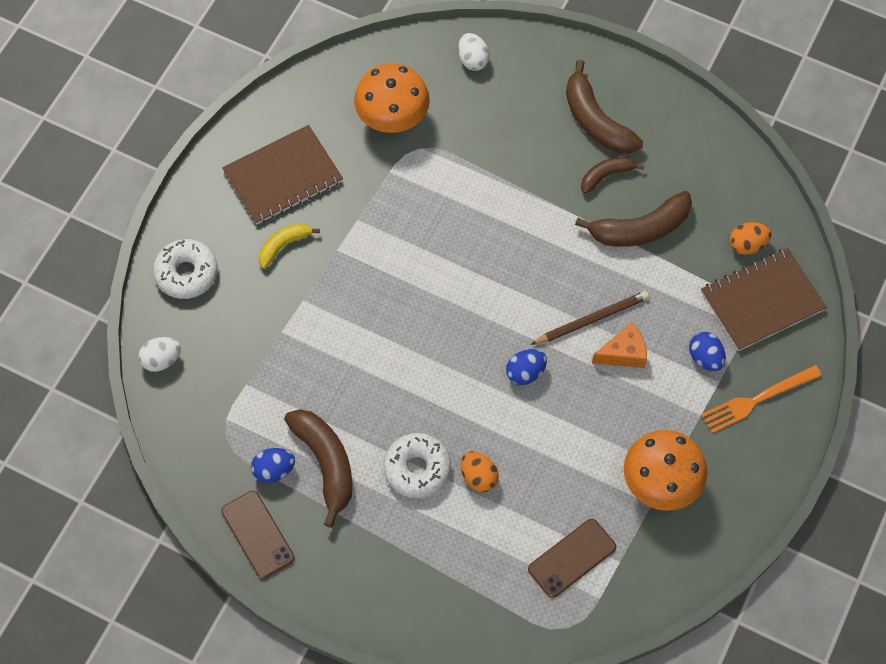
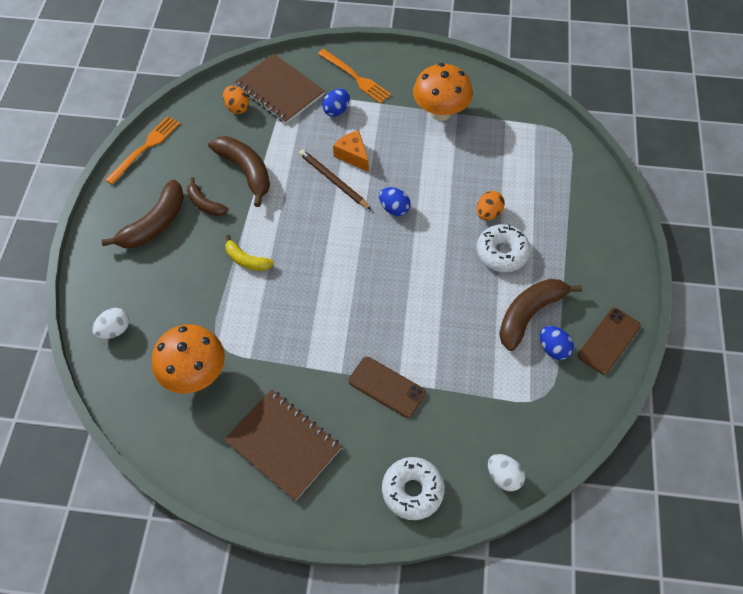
camera: 110 degrees left, 5 degrees down
(284, 245) = (353, 417): yellow banana -> yellow banana (246, 260)
(572, 558) = (517, 145): brown phone -> brown phone (387, 387)
(713, 132) = (145, 148): none -> orange fork

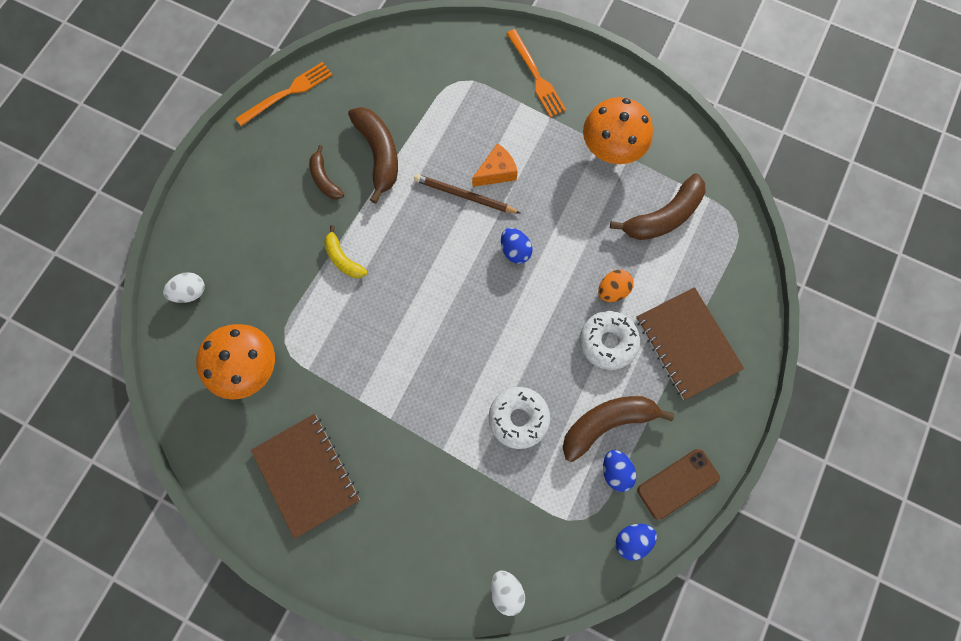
camera: 20 degrees right, 15 degrees up
(155, 224) = (267, 186): brown banana -> brown banana (663, 216)
(237, 108) = (397, 74): orange egg -> none
(279, 90) = (449, 67): brown notebook -> brown notebook (687, 344)
(333, 181) = (464, 196): brown pencil -> brown pencil turned 45 degrees counterclockwise
(336, 110) = (500, 111): blue egg -> blue egg (632, 539)
(353, 155) = (496, 172): orange cheese -> orange cheese turned 75 degrees clockwise
(387, 387) = (429, 450): brown phone -> none
(412, 490) = (411, 570): white donut -> white donut (518, 418)

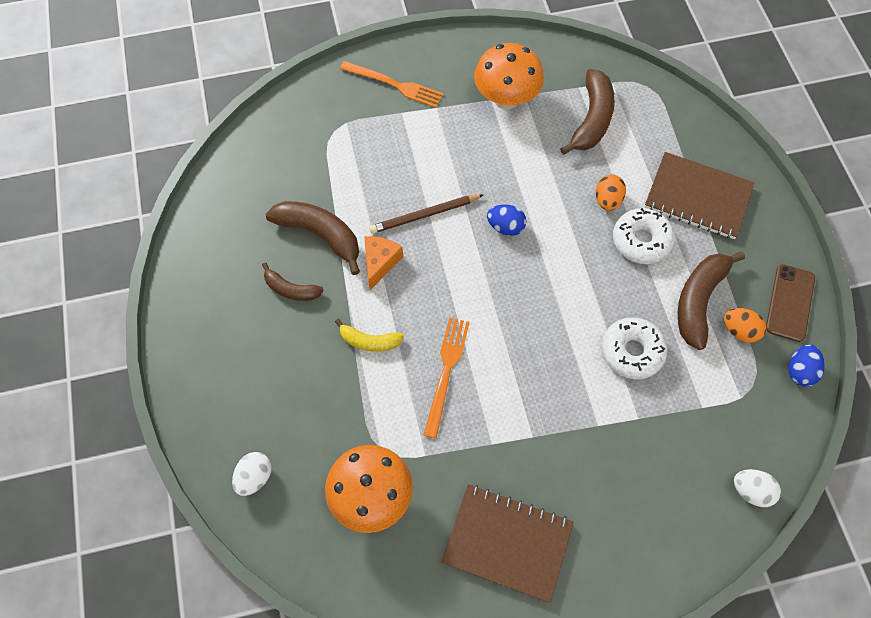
camera: 40 degrees left, 10 degrees down
(288, 93) = (189, 244): orange fork -> orange fork (446, 372)
(496, 172) = (433, 179): orange cheese -> orange cheese (380, 263)
(615, 471) = (739, 331): blue egg -> orange egg

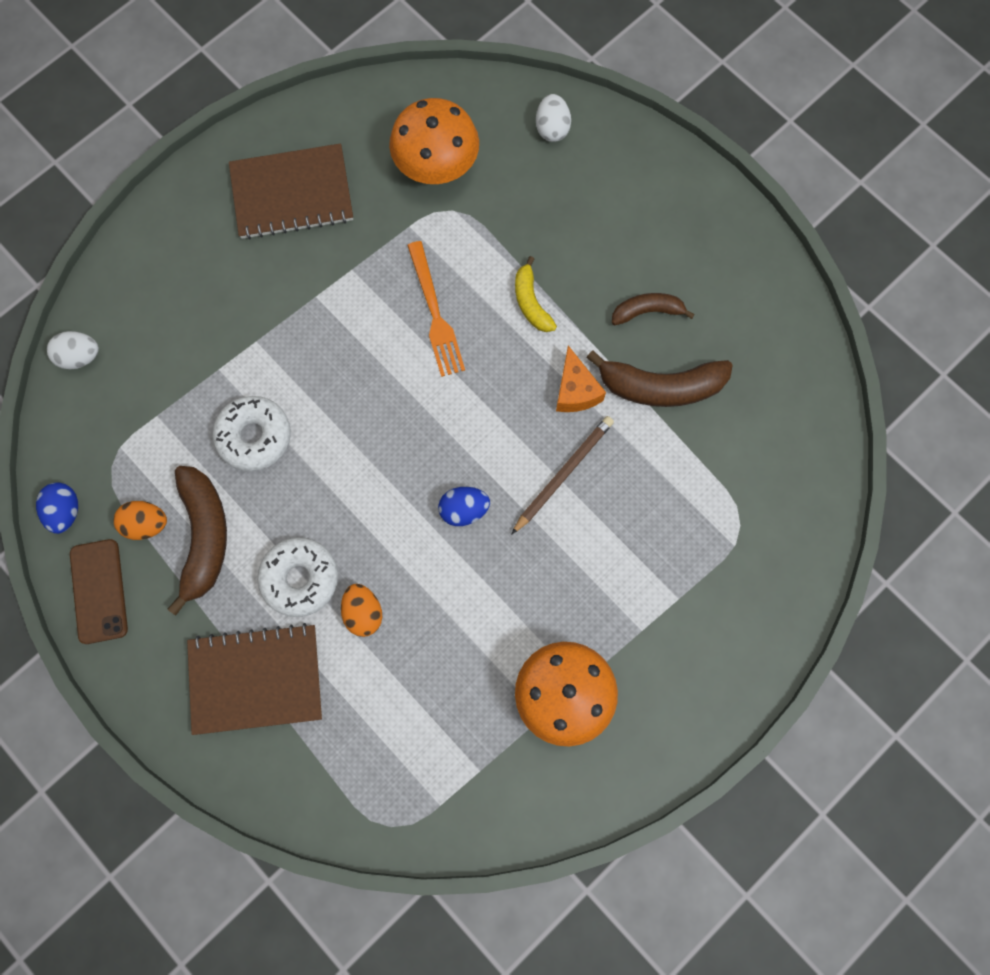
camera: 150 degrees right, 10 degrees up
(369, 341) = (531, 302): yellow banana -> yellow banana turned 90 degrees counterclockwise
(394, 85) = (714, 635): orange fork -> none
(592, 119) = (438, 726): brown banana -> none

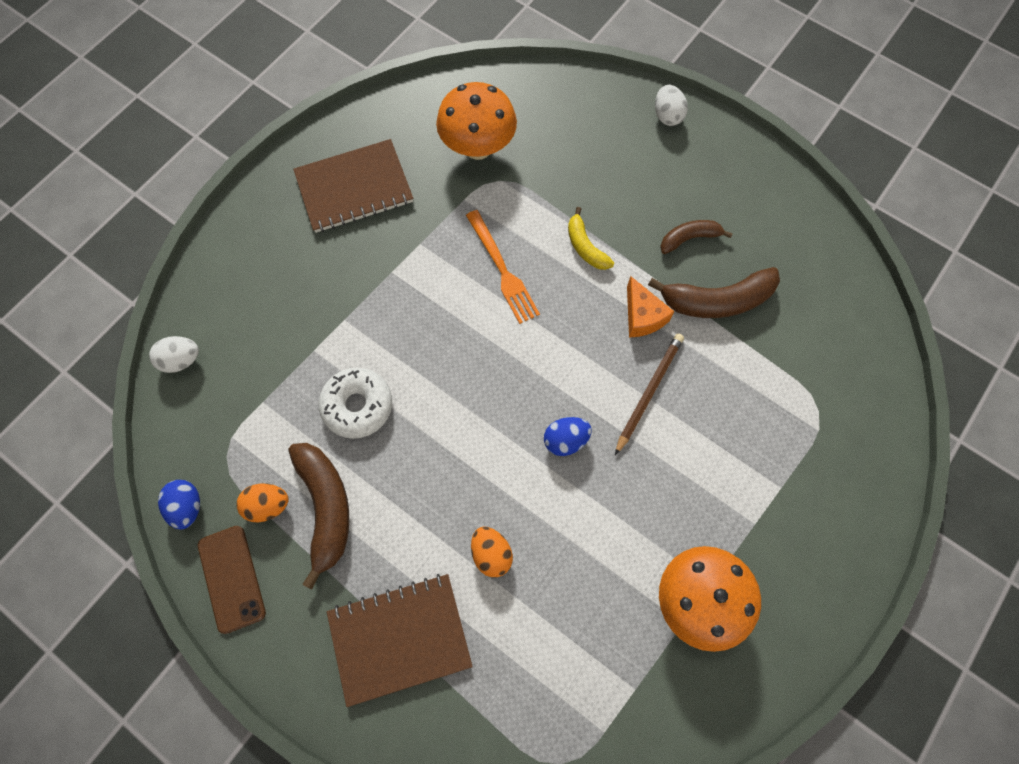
camera: 10 degrees left, 5 degrees down
(300, 579) = (425, 532): white donut -> none
(552, 128) = (571, 101): white egg -> white egg (667, 116)

